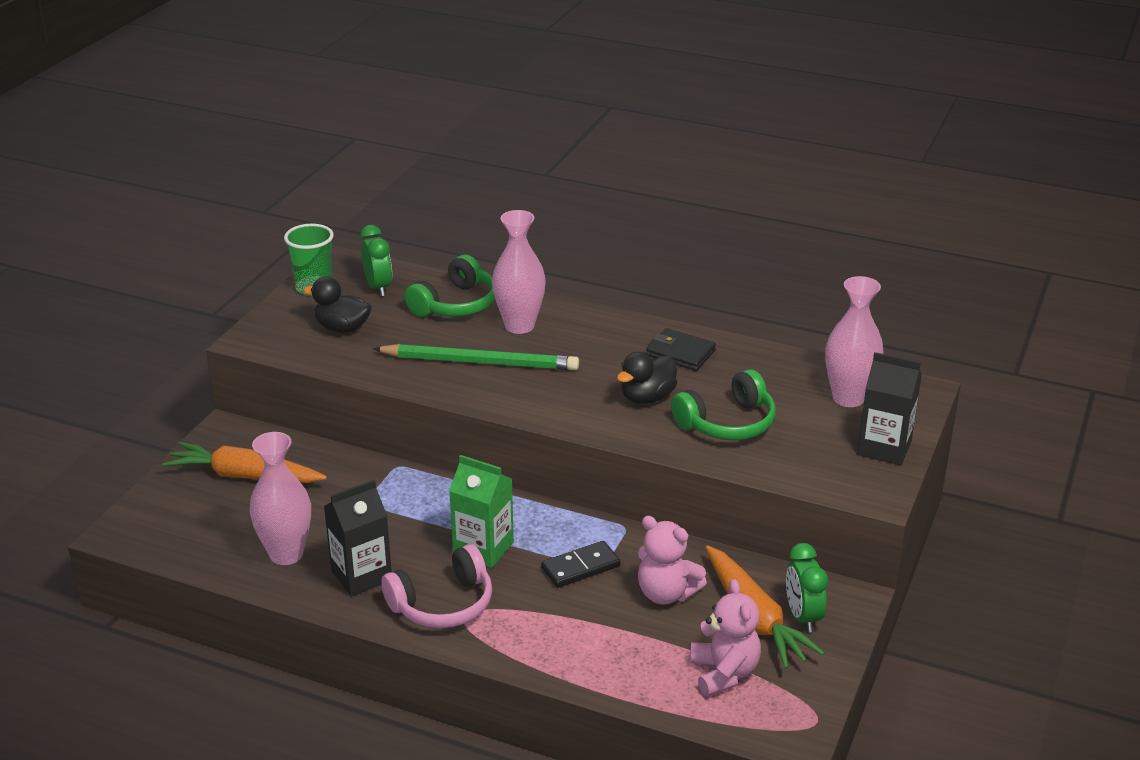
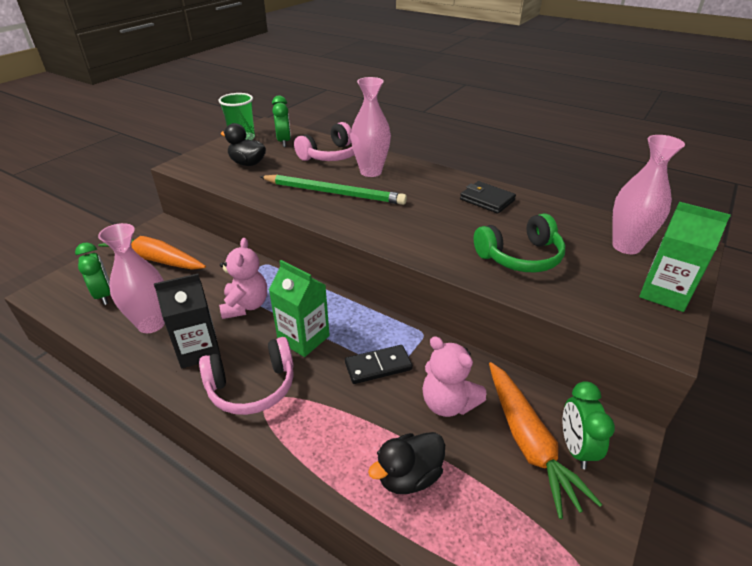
camera: 10 degrees right, 5 degrees up
(203, 528) = (104, 295): none -> green clock
(456, 304) = (331, 155): green headphones -> pink headphones
(647, 397) = (455, 230): black duck -> black duck (409, 476)
(724, 673) = (493, 506): pink teddy bear -> pink teddy bear (246, 306)
(884, 448) = (664, 293): black carton -> green carton

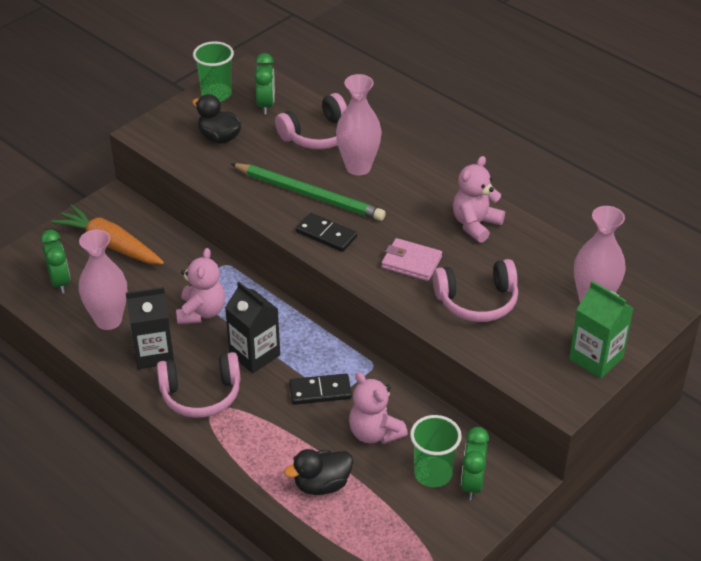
camera: 10 degrees right, 5 degrees up
(303, 338) = (254, 354): green carton -> black carton
(357, 219) = (326, 234): none -> black domino
(443, 232) = (411, 262): none -> pink wallet
(487, 200) = (475, 224): black wallet -> pink teddy bear
(520, 257) = (477, 301): green headphones -> pink headphones
(528, 442) = (433, 474): orange carrot -> green cup

